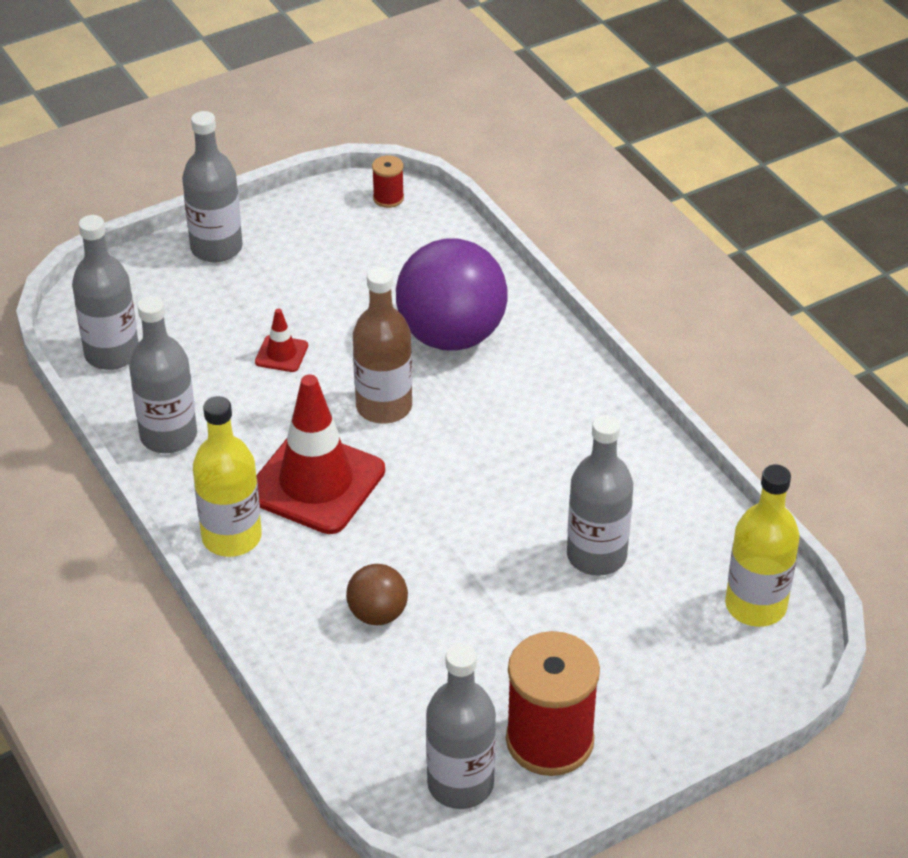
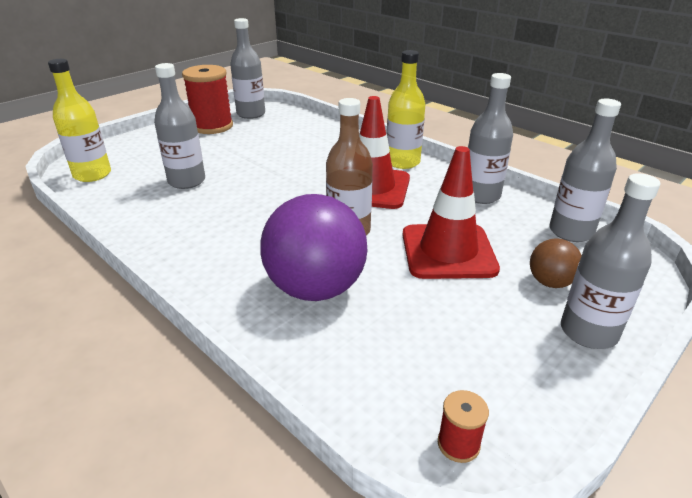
camera: 165 degrees right, 10 degrees down
(281, 354) = (448, 251): red traffic cone -> red traffic cone, size x2.29
(377, 614) = (307, 148): brown ball -> brown ball (550, 282)

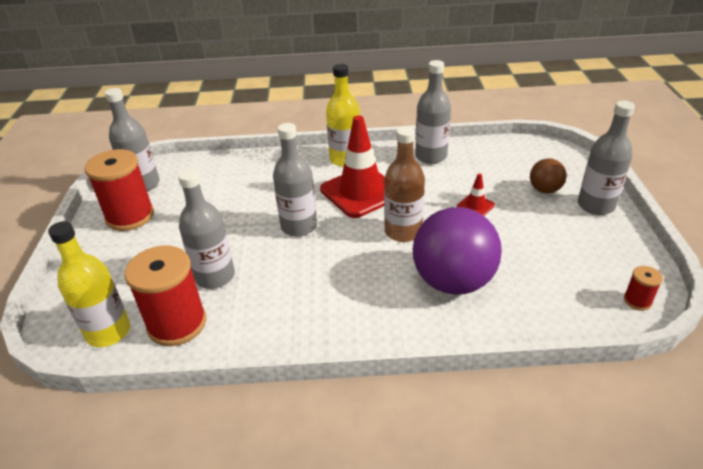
camera: 45 degrees left, 5 degrees up
(123, 192) = (177, 324): none -> red spool
(448, 251) = (475, 206): red traffic cone -> red traffic cone, size x0.44
(571, 232) = (508, 152): grey bottle -> grey bottle (299, 226)

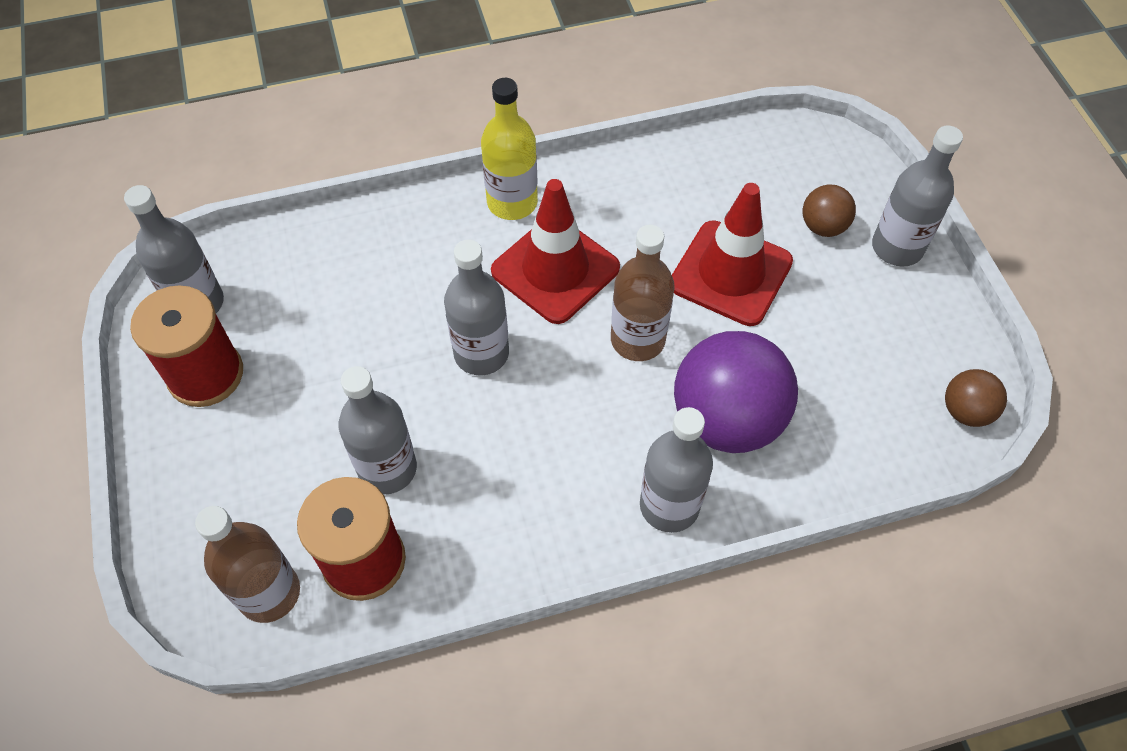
camera: 15 degrees left, 20 degrees up
(108, 332) = (269, 593): yellow bottle -> brown bottle
(431, 156) = (644, 178): grey bottle -> grey bottle (669, 505)
(475, 206) = (730, 273): red traffic cone -> red traffic cone, size x2.29
(637, 301) = (965, 411): red spool -> brown ball

